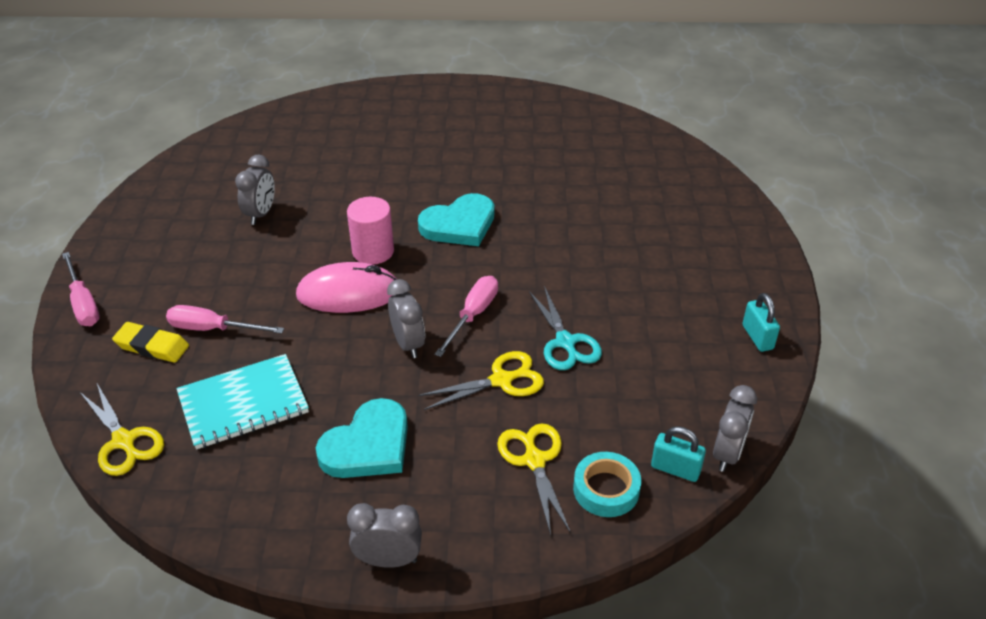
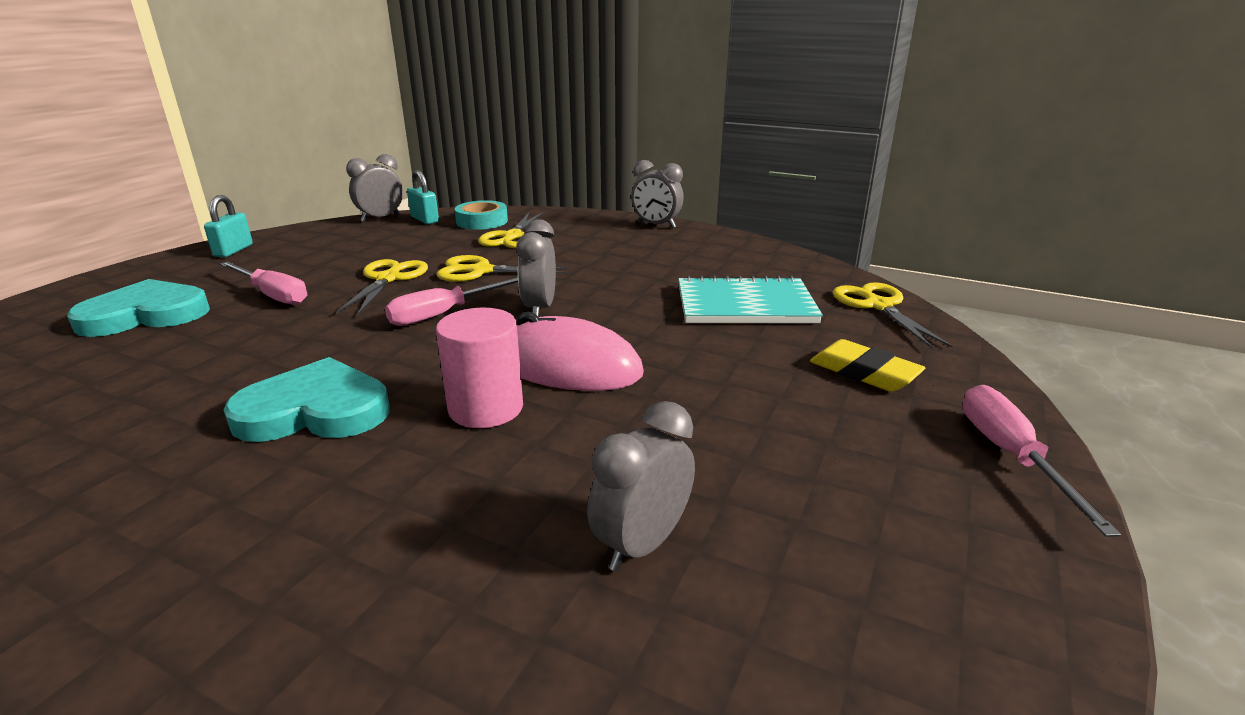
camera: 155 degrees left, 15 degrees down
(213, 329) = (774, 371): pink screwdriver -> pink screwdriver (272, 295)
(368, 445) = (635, 263): turquoise heart -> turquoise heart (145, 315)
(565, 342) = (388, 279): turquoise scissors -> yellow scissors

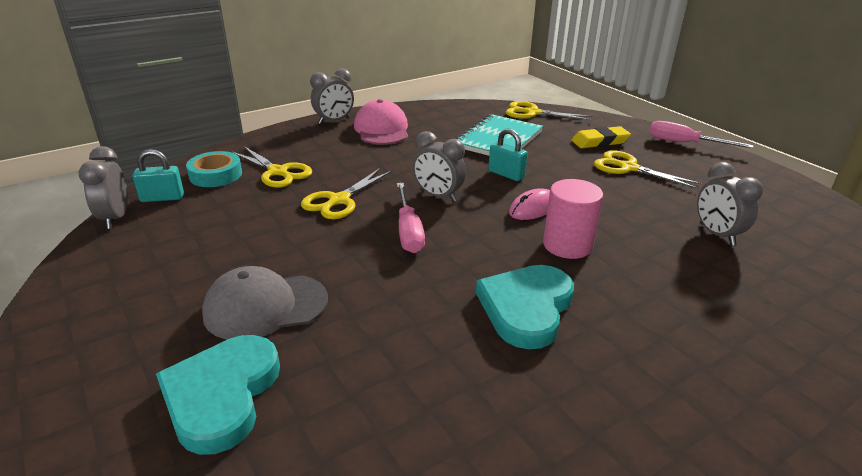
camera: 60 degrees left, 5 degrees up
(233, 250) = (75, 322): turquoise padlock -> turquoise padlock (506, 174)
(272, 295) = (265, 306): pink screwdriver -> grey cap
(388, 279) = (302, 241): yellow scissors -> yellow scissors (628, 168)
(567, 366) = (533, 208): pink mouse -> pink mouse, size x0.57
(670, 246) = (382, 129): none -> pink cap

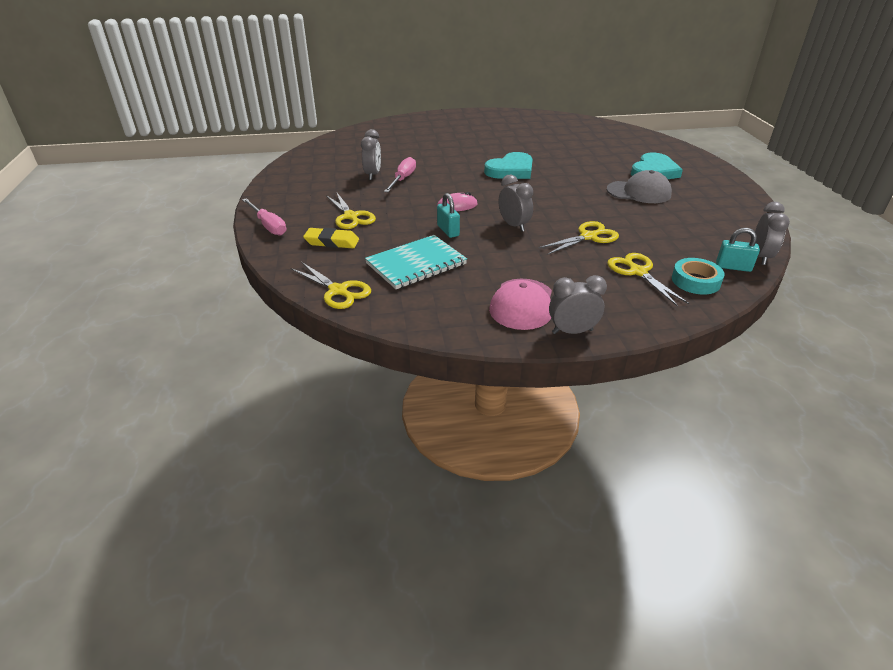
camera: 155 degrees left, 5 degrees up
(408, 231) = (548, 209): pink screwdriver -> pink screwdriver (403, 179)
(567, 245) = (461, 186): pink cylinder -> none

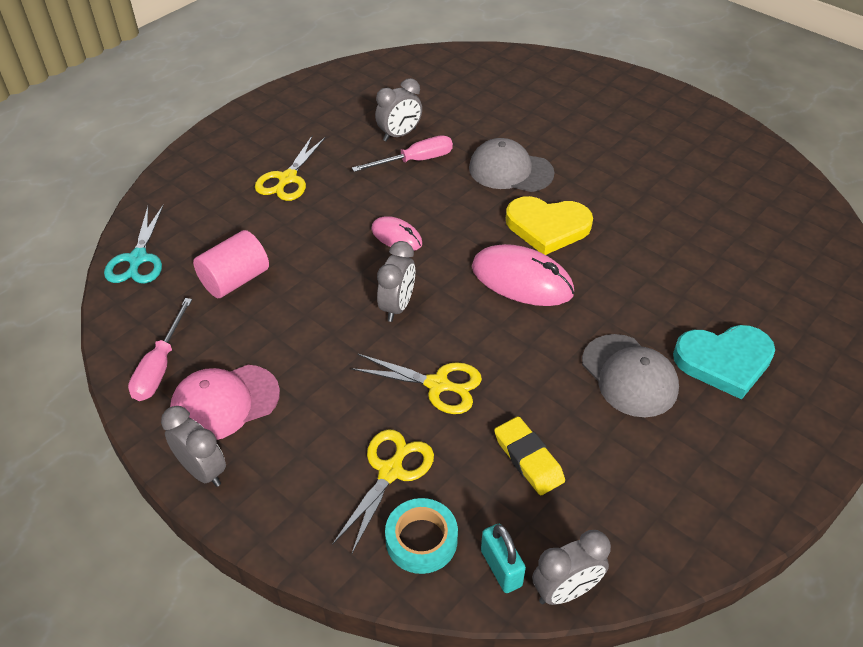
camera: 50 degrees right, 10 degrees up
(268, 225) = (215, 141): pink screwdriver -> pink screwdriver (160, 366)
(332, 242) = (223, 199): yellow eraser -> yellow eraser (528, 459)
(338, 291) = (138, 259): yellow scissors -> turquoise scissors
(416, 264) = (235, 280): turquoise notebook -> pink cylinder
(448, 231) = (329, 262): turquoise padlock -> none
(454, 162) = (510, 170): none -> grey cap
(511, 170) = (547, 227): turquoise heart -> yellow heart
(540, 189) = (522, 280): none -> pink mouse

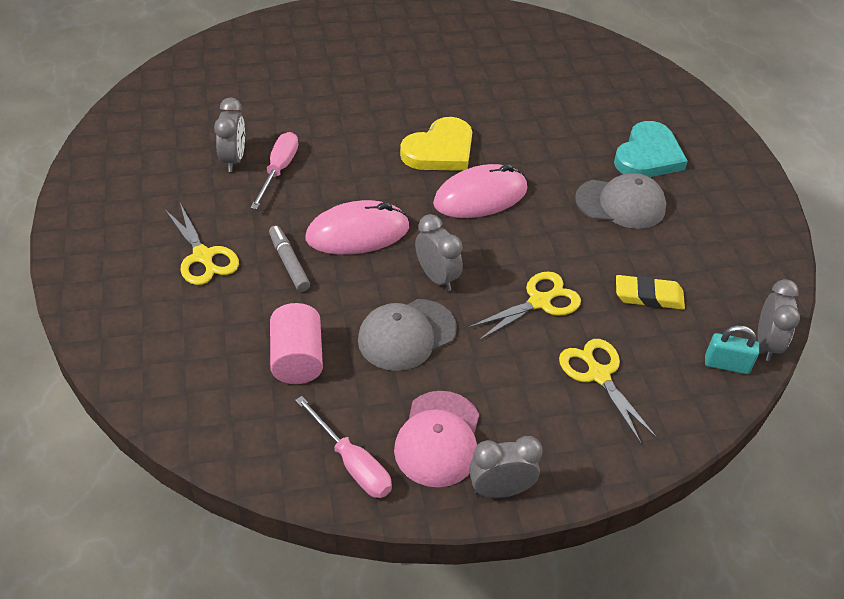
camera: 55 degrees left, 0 degrees up
(138, 259) = (190, 414): turquoise scissors -> none
(325, 221) = (289, 263): none -> grey marker
(396, 236) = (357, 233): pink mouse -> pink mouse, size x1.75
(421, 540) = (672, 392): turquoise tape -> none
(510, 170) = (356, 129): grey cap -> grey cap (406, 335)

